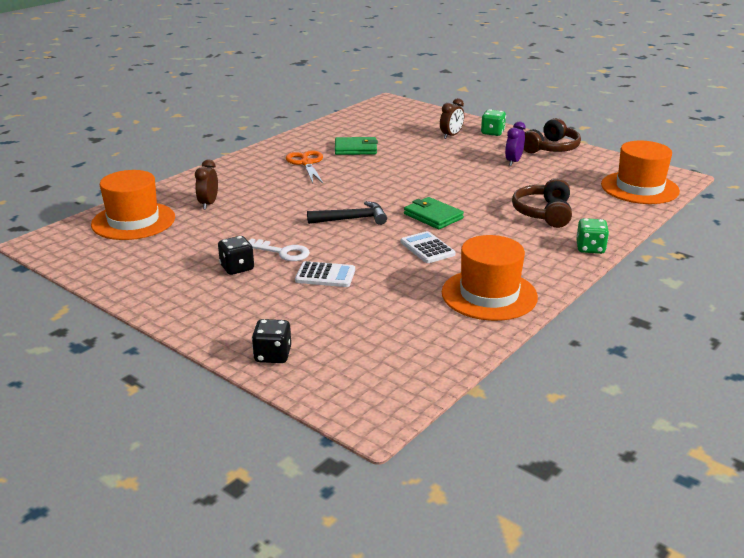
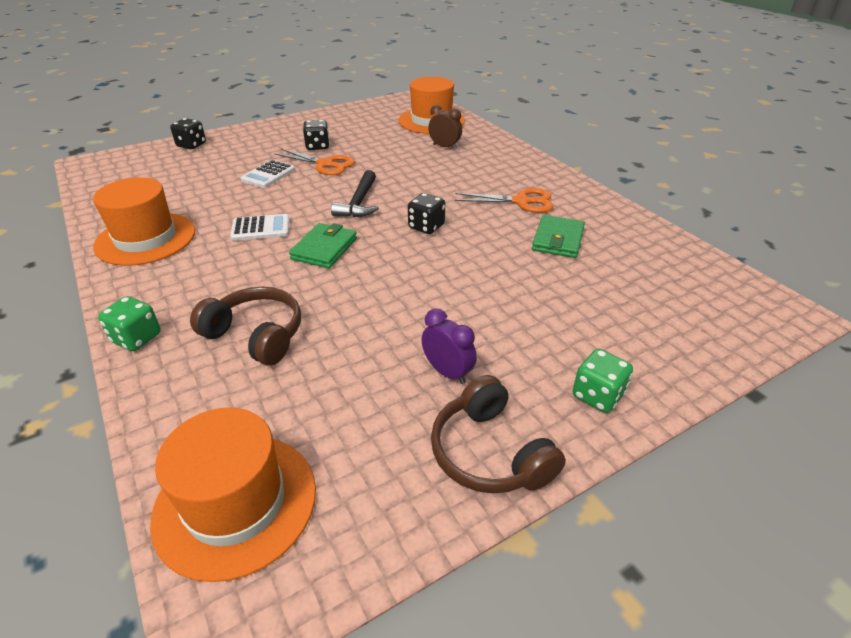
camera: 110 degrees right, 10 degrees up
(282, 252) = (325, 164): white key -> orange scissors
(371, 188) = (426, 227): none -> black dice
(433, 216) = (324, 249): green wallet -> green wallet turned 45 degrees counterclockwise
(451, 136) = (592, 338): brown clock -> none

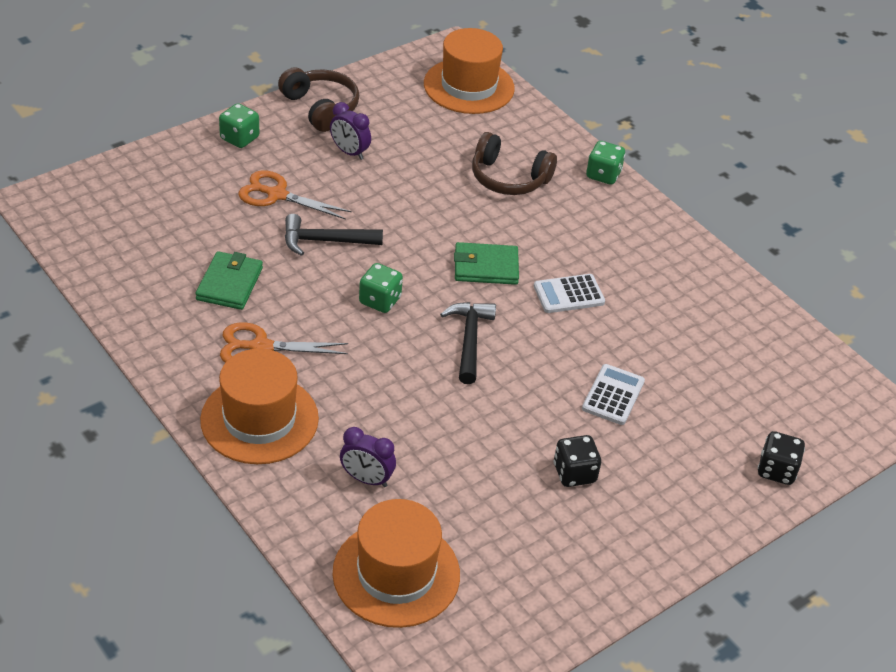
camera: 170 degrees right, 5 degrees up
(146, 238) = (684, 277): orange hat -> orange hat (259, 419)
(324, 249) = (486, 267): green wallet -> green wallet turned 75 degrees clockwise
(325, 164) = (543, 423): orange scissors -> orange scissors (277, 195)
(426, 227) = (380, 300): black dice -> green dice
(444, 147) = (366, 479): brown clock -> purple clock
(475, 271) = (325, 241): none -> black hammer

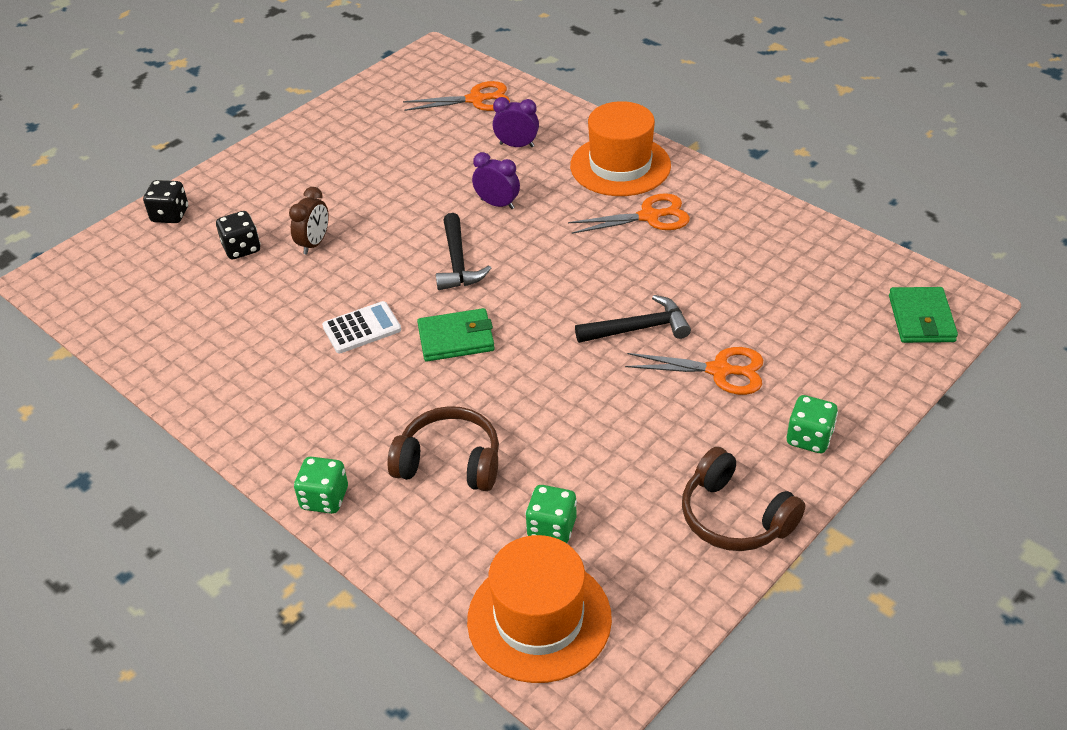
camera: 175 degrees right, 0 degrees up
(229, 284) = (710, 264): green wallet -> green wallet (921, 318)
(349, 152) = (663, 451): purple clock -> purple clock (497, 204)
(380, 300) = (556, 280): green dice -> green dice (552, 528)
(396, 573) = (476, 100): orange hat -> orange scissors
(574, 473) = (348, 180): black dice -> black dice (242, 249)
(613, 395) = (314, 243): white calculator -> brown clock

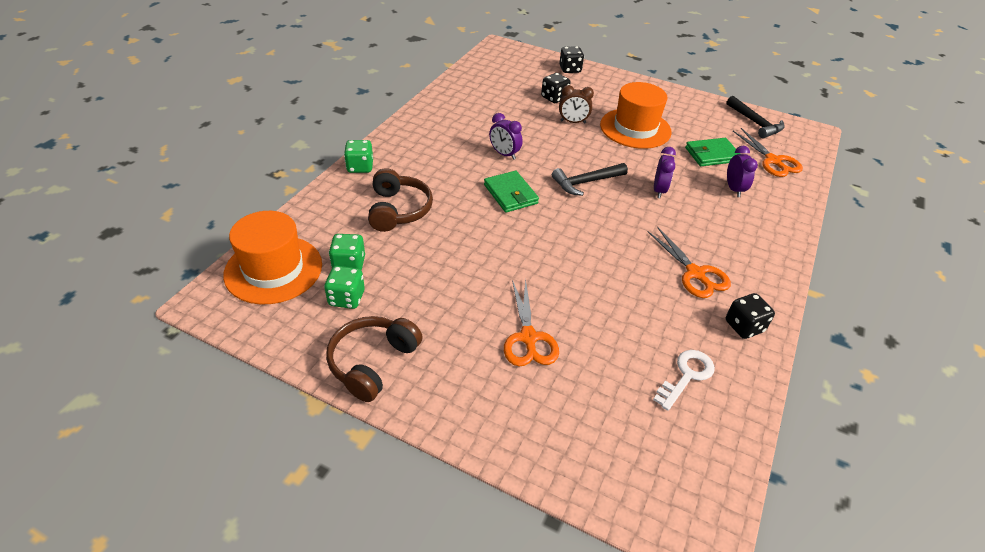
camera: 70 degrees right, 0 degrees up
(362, 328) = (504, 154): white calculator -> purple clock
(620, 166) = (750, 248): orange hat -> orange hat (635, 128)
(638, 328) = (558, 283): black hammer -> black hammer (755, 123)
(732, 206) = (744, 326): none -> black dice
(790, 264) = (686, 376): none -> white key
(809, 438) = (468, 406): green dice -> green dice (346, 298)
(921, 318) = (660, 493): green wallet -> green wallet (712, 155)

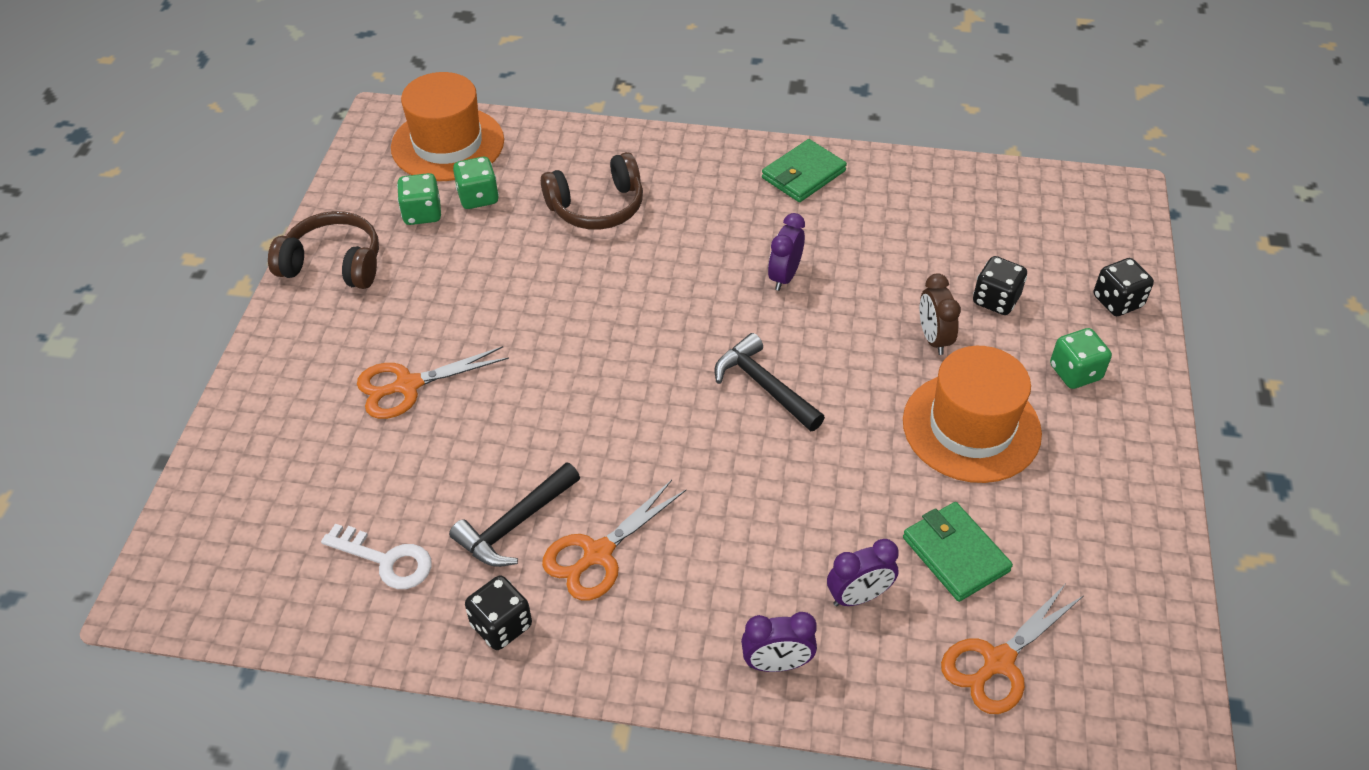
camera: 75 degrees right, 5 degrees up
(360, 167) = (669, 146): green dice -> green dice (1075, 372)
(510, 194) = (687, 305): green wallet -> green wallet (803, 174)
(659, 190) = (794, 484): purple clock -> purple clock (776, 664)
(755, 123) = (1132, 625): black hammer -> black hammer (515, 524)

